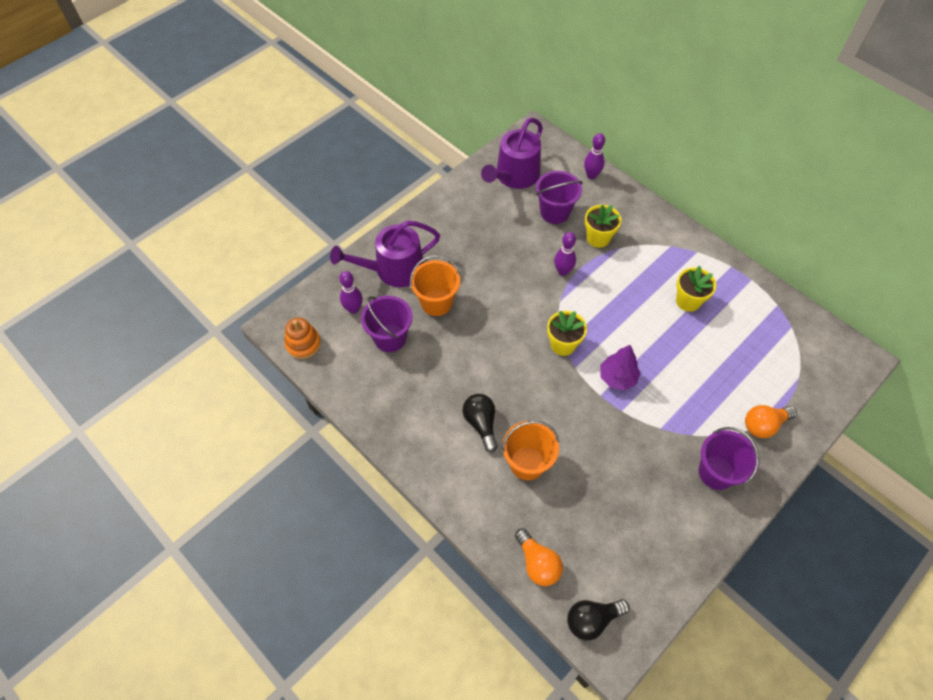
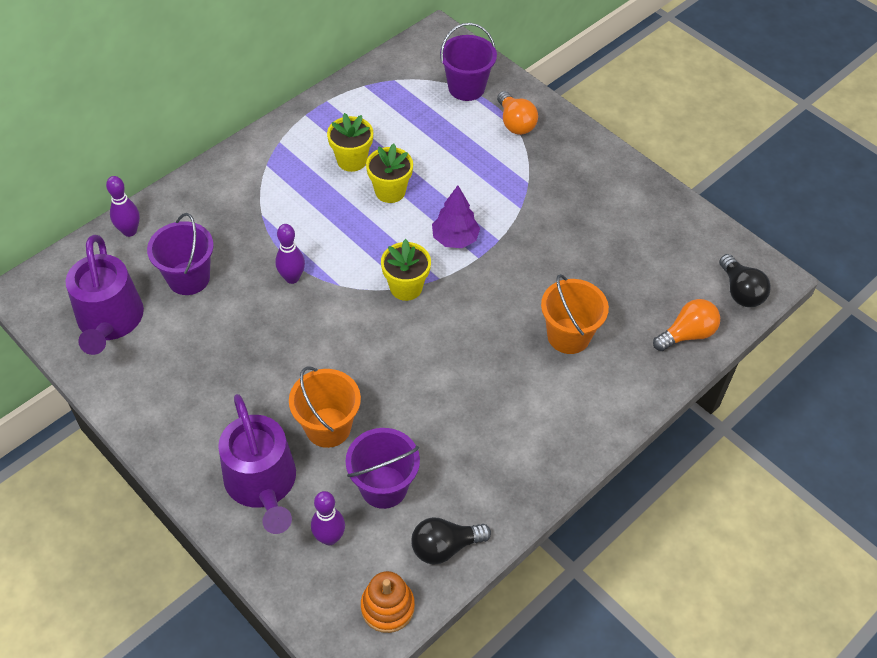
camera: 90 degrees left, 5 degrees down
(481, 424) = (517, 381): black light bulb -> black light bulb (445, 547)
(514, 176) = (110, 321): purple watering can -> purple watering can turned 45 degrees clockwise
(598, 238) = (242, 235): yellow flower pot -> yellow flower pot (390, 191)
(716, 472) = (571, 169): purple bucket -> purple bucket (466, 88)

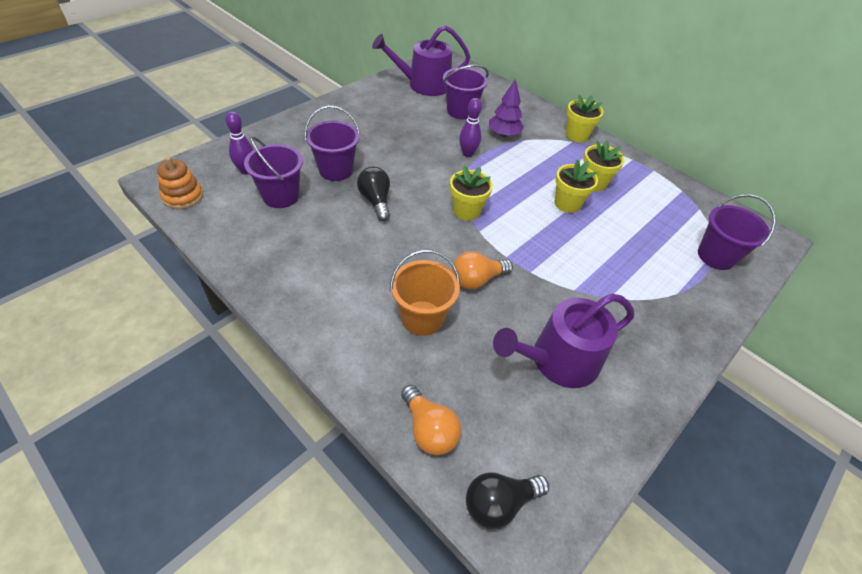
camera: 85 degrees right, 5 degrees down
(129, 231) = (496, 89): purple bowling pin -> none
(253, 158) = (576, 135): none -> yellow flower pot
(262, 483) = (295, 143): purple watering can -> purple watering can (558, 361)
(328, 427) = (336, 170): orange bucket -> purple bucket
(445, 547) = (221, 226): black light bulb -> black light bulb (375, 201)
(455, 239) = (524, 242): purple tree -> purple tree (504, 134)
(515, 123) = (686, 291): orange light bulb -> orange light bulb (477, 280)

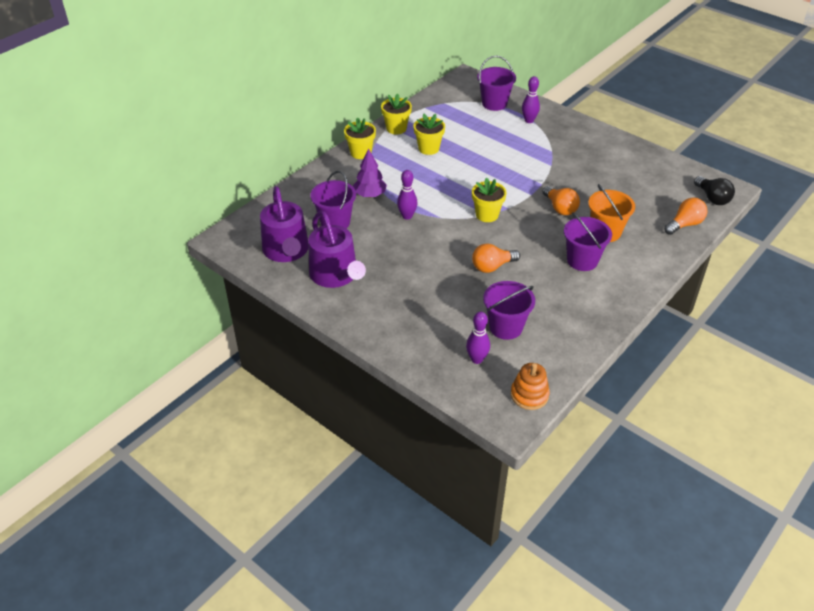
camera: 90 degrees left, 5 degrees down
(336, 170) = (457, 297): purple bucket -> purple bucket (582, 260)
(375, 201) = (492, 266): black light bulb -> orange light bulb
(558, 361) = (613, 175): purple watering can -> purple watering can (336, 275)
(567, 204) = (460, 163): yellow flower pot -> yellow flower pot (396, 128)
(683, 286) = (529, 120): none -> purple bowling pin

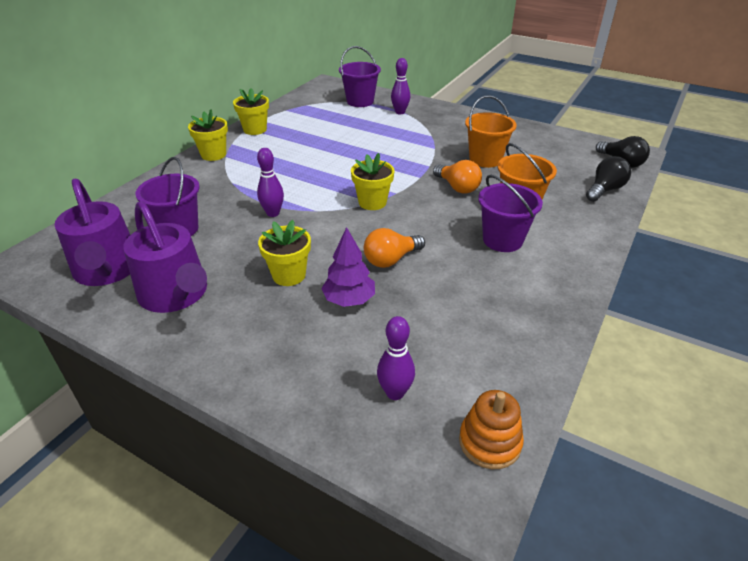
camera: 10 degrees left, 5 degrees down
(370, 195) = (225, 195): purple tree -> purple tree (349, 300)
(428, 148) = (293, 144): yellow flower pot -> yellow flower pot (289, 275)
(506, 327) = (427, 337): purple bucket -> none
(592, 182) = (485, 159): none -> orange bucket
(684, 224) = (604, 190): orange light bulb -> black light bulb

